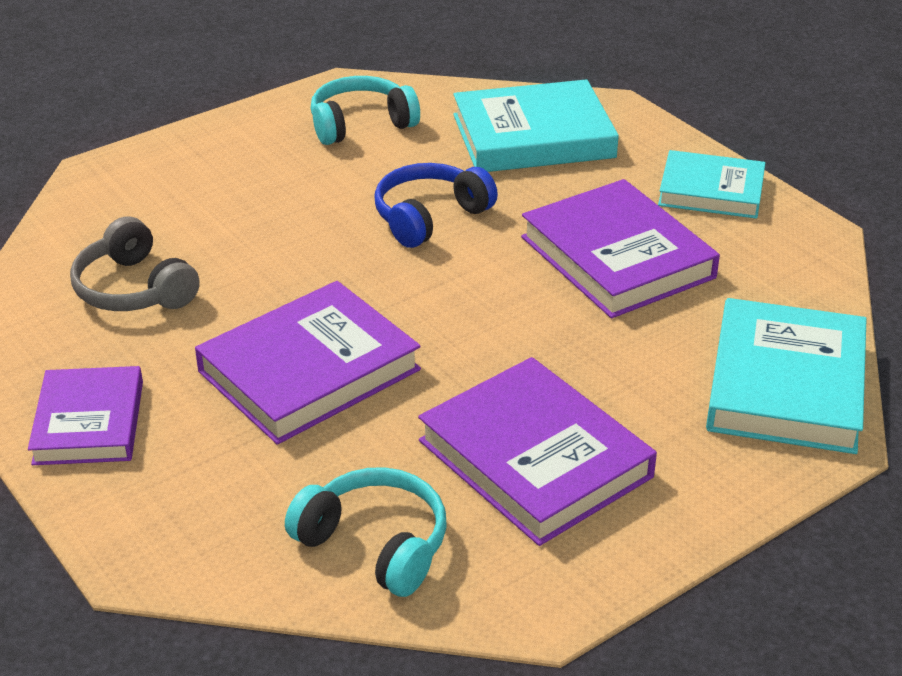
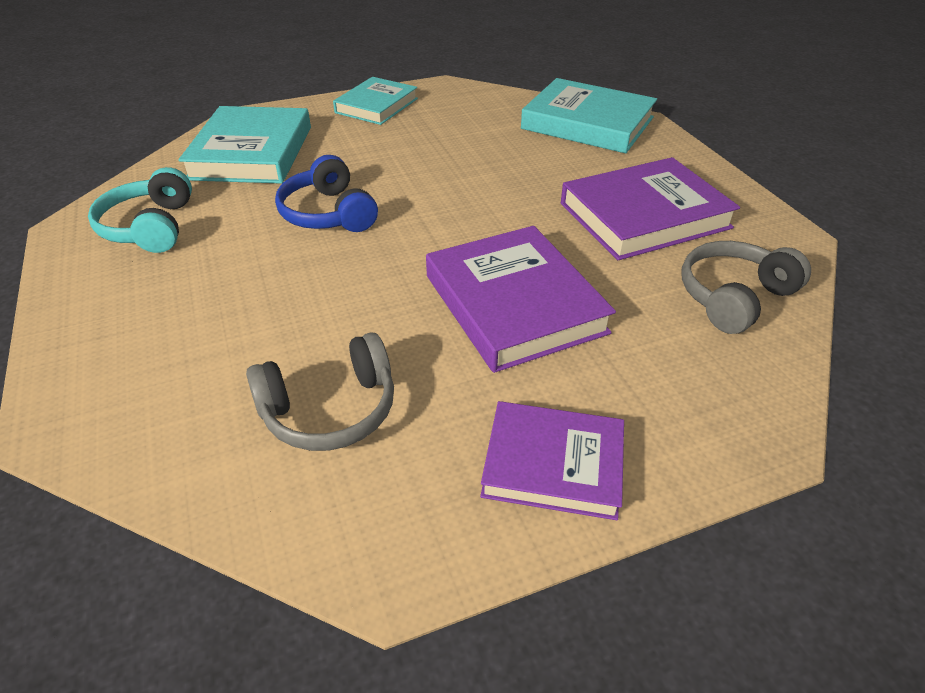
camera: 75 degrees left, 5 degrees up
(375, 544) = (733, 297): turquoise headphones -> grey headphones
(617, 257) = (432, 149): purple book -> none

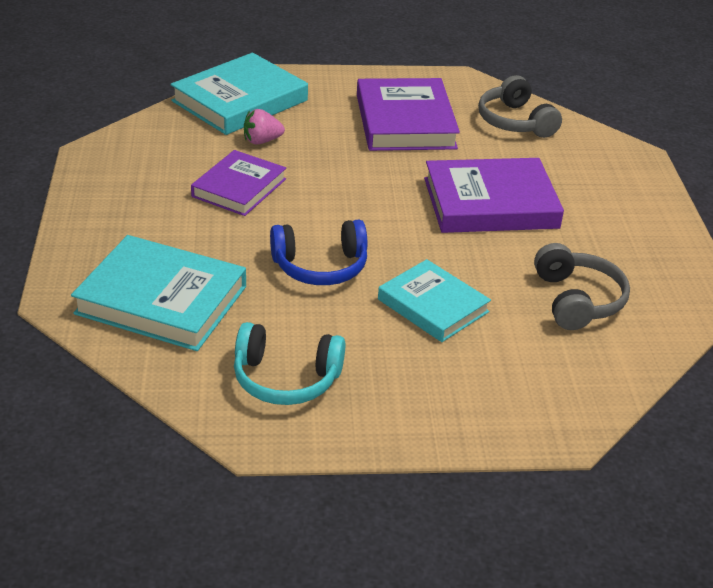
camera: 75 degrees left, 5 degrees down
(376, 105) = (106, 203): turquoise book -> turquoise book (433, 305)
(525, 146) = (262, 141): none -> pink strawberry
(553, 464) = (641, 226): purple book -> purple book (239, 188)

